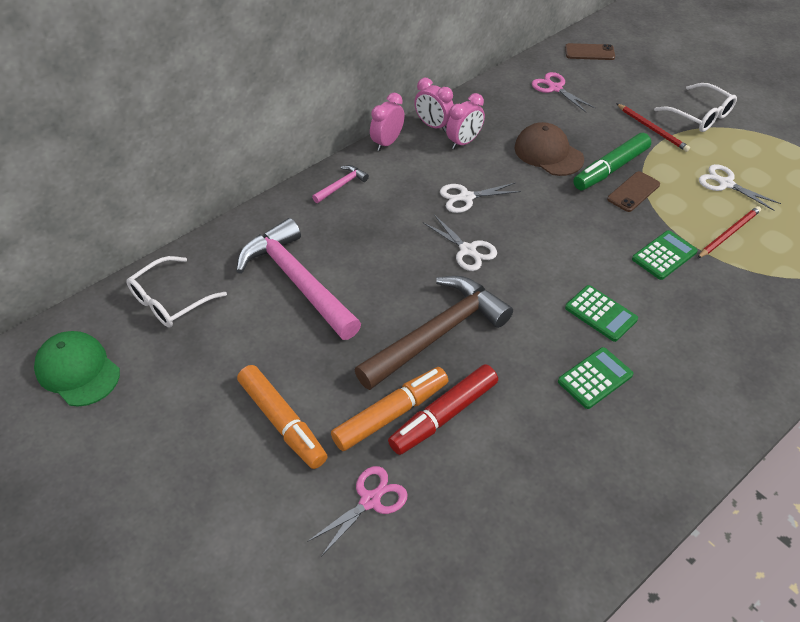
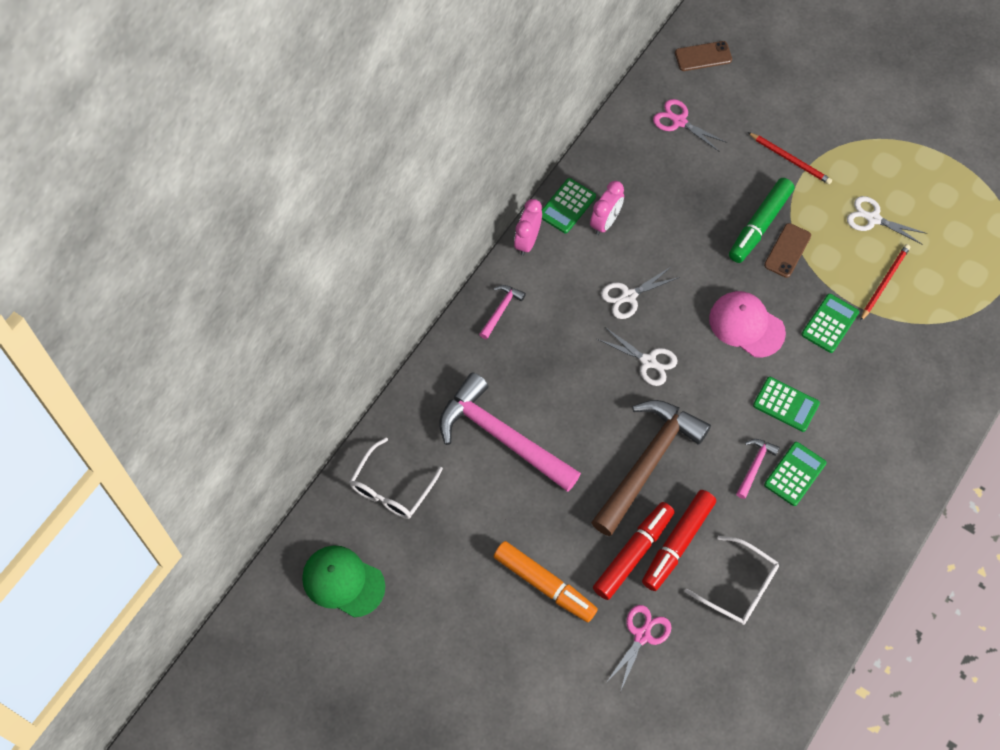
camera: 15 degrees left, 15 degrees up
(391, 414) = (633, 553): orange marker -> red marker
(433, 125) = (567, 206): pink clock -> green calculator
(548, 153) = (694, 218): brown cap -> none
(552, 361) = (755, 465): none -> pink hammer
(576, 241) = (746, 325): none -> pink cap
(700, 115) = (834, 128): white glasses -> white glasses (739, 587)

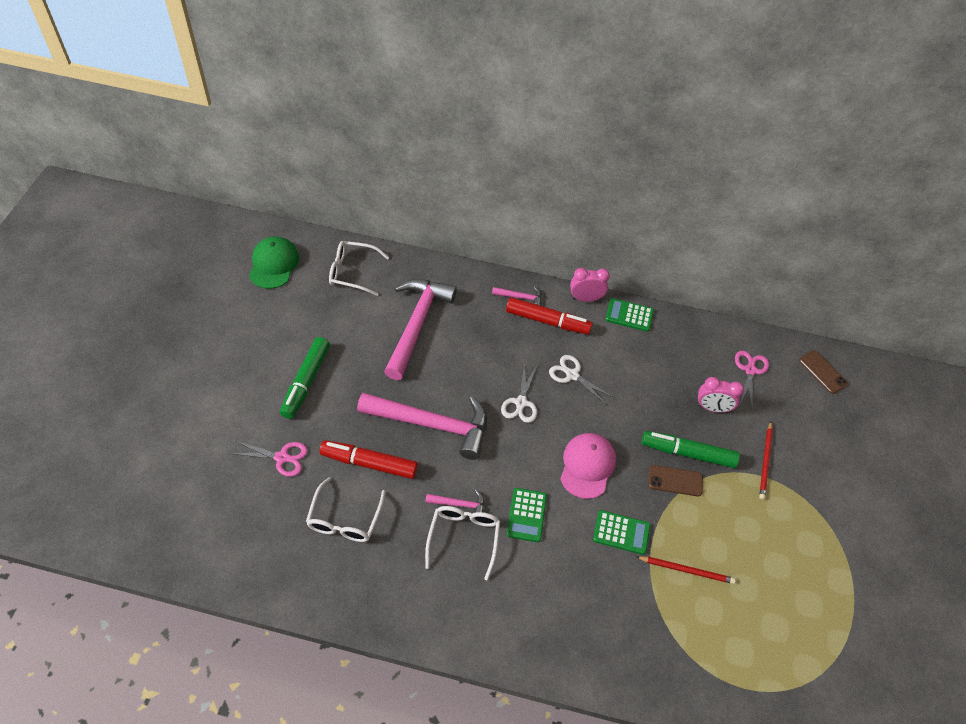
camera: 65 degrees right, 10 degrees down
(544, 585) = (306, 382): orange marker -> green marker
(605, 222) = (629, 343): pink clock -> pink clock (712, 408)
(633, 553) = (350, 434): red marker -> red marker (547, 321)
(648, 462) = (433, 425): brown hammer -> pink hammer
(794, 474) = (463, 538): green calculator -> white glasses
(873, 219) = (746, 545): white scissors -> none

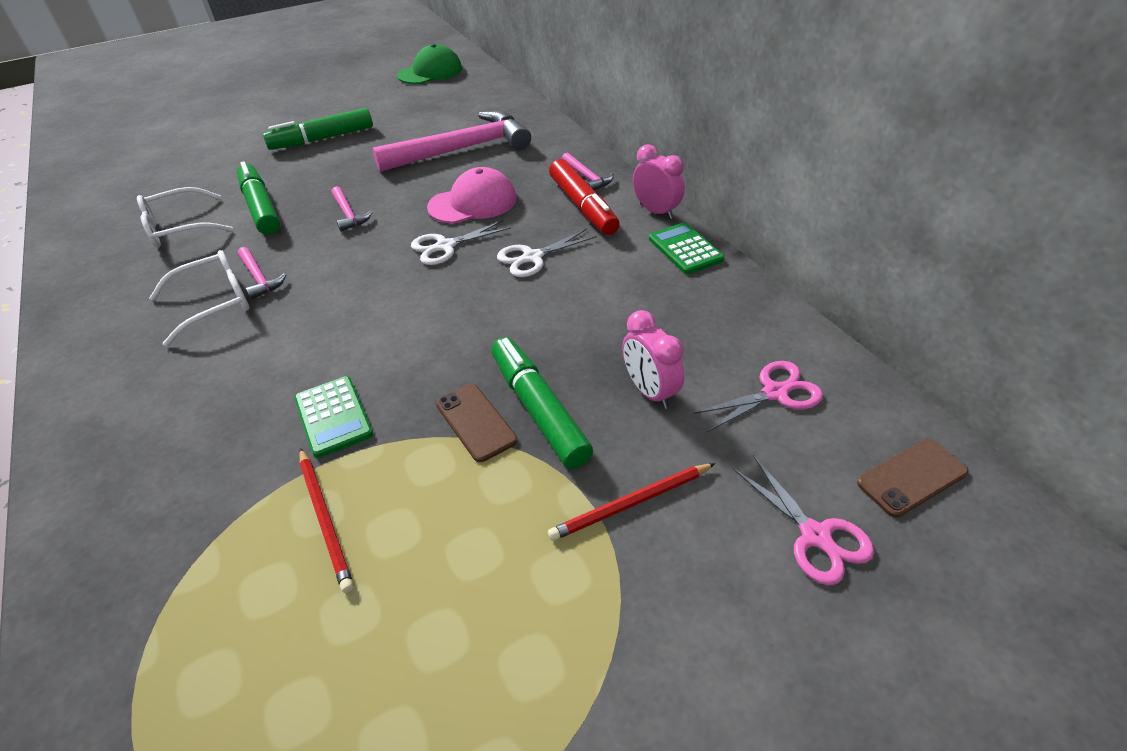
camera: 55 degrees right, 10 degrees down
(282, 457) = (223, 169): pink scissors -> pink scissors (815, 535)
(352, 272) = (475, 99): white glasses -> none
(369, 463) = (261, 207): red marker -> green marker
(433, 425) = (348, 214): pink hammer -> pink hammer, size x0.43
(526, 515) = (288, 328): green calculator -> none
(572, 375) = (532, 257): white scissors -> white scissors turned 120 degrees counterclockwise
(587, 466) = (411, 335): pink cap -> pink cap (473, 203)
(822, 372) = (912, 477): brown phone -> brown phone turned 45 degrees clockwise

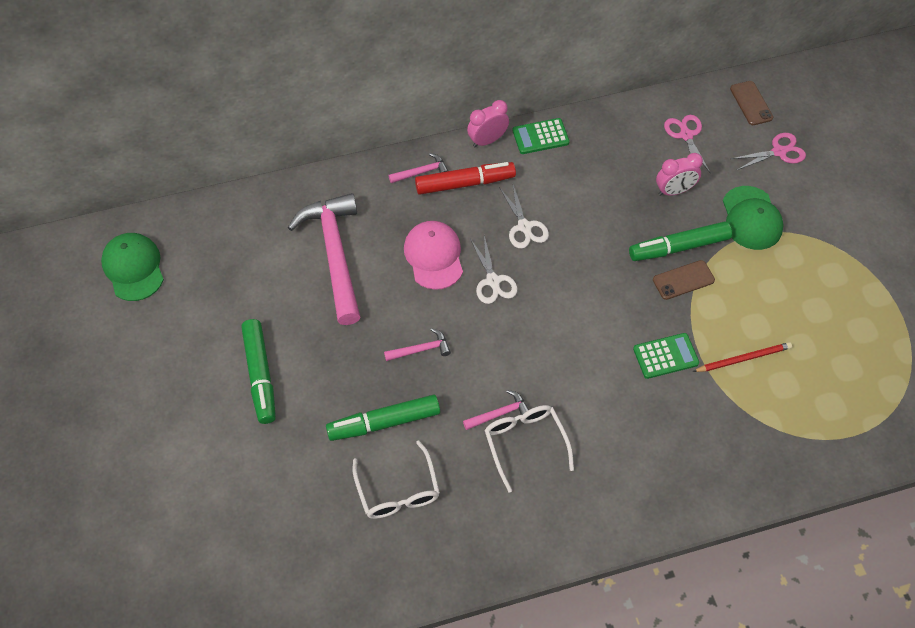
camera: 80 degrees left, 15 degrees up
(631, 503) = (751, 218): red pencil -> green cap

